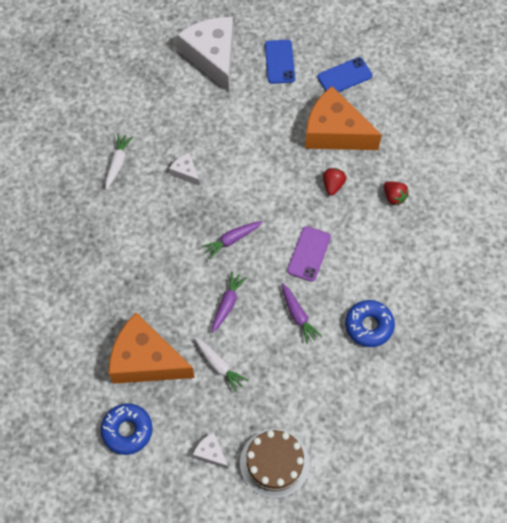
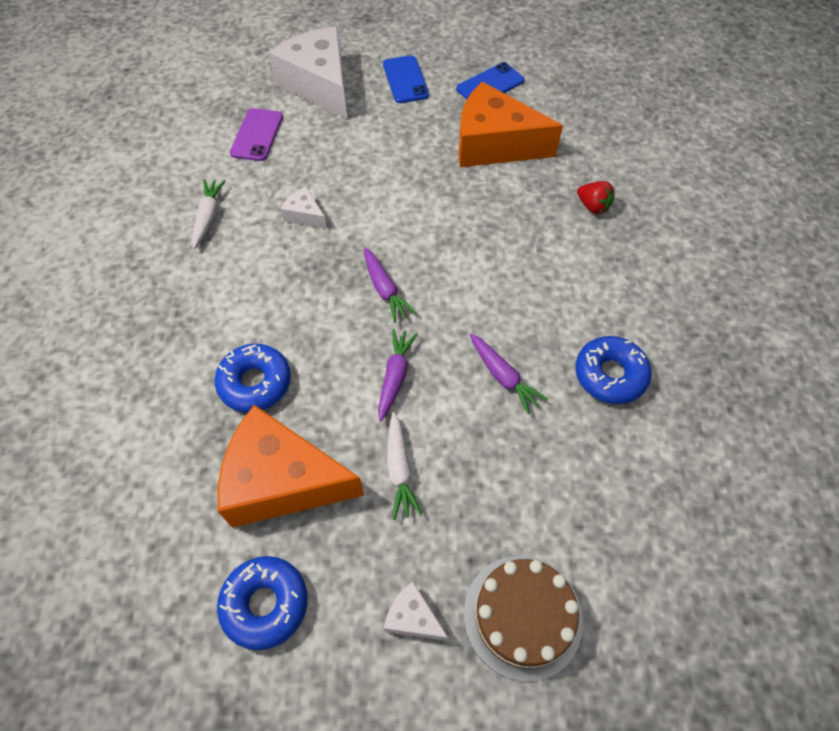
camera: 10 degrees left, 5 degrees down
(136, 293) = (255, 383): none -> blue donut
(219, 365) = (399, 470): white carrot -> white carrot turned 45 degrees clockwise
(232, 240) = (385, 290): purple carrot -> purple carrot turned 75 degrees counterclockwise
(309, 254) = (497, 292): purple phone -> purple phone (257, 135)
(333, 185) = (508, 204): red strawberry -> none

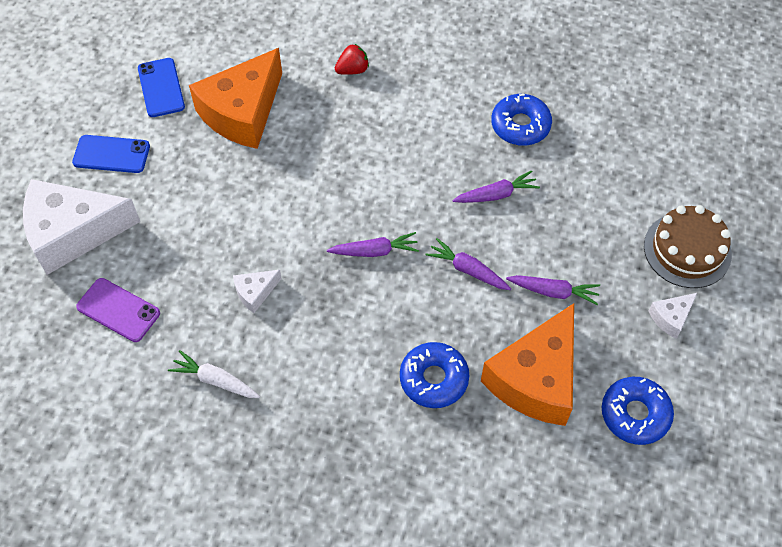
camera: 70 degrees left, 0 degrees up
(399, 470) = (553, 292): white carrot -> purple carrot

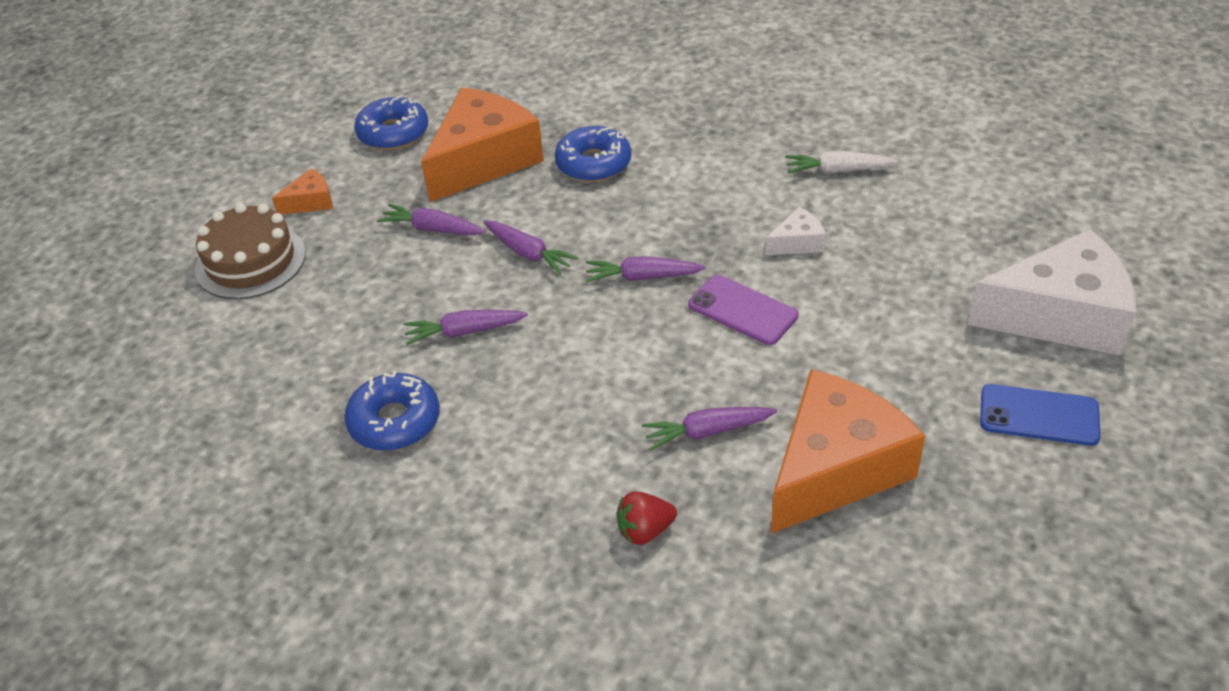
camera: 170 degrees left, 15 degrees down
(118, 310) = (968, 233): purple phone -> purple phone (742, 310)
(161, 88) = (985, 521): blue phone -> none
(215, 380) = (837, 170): white carrot -> white carrot turned 150 degrees clockwise
(320, 130) = (707, 432): none -> purple carrot
(671, 318) = (310, 202): white cheese -> orange cheese

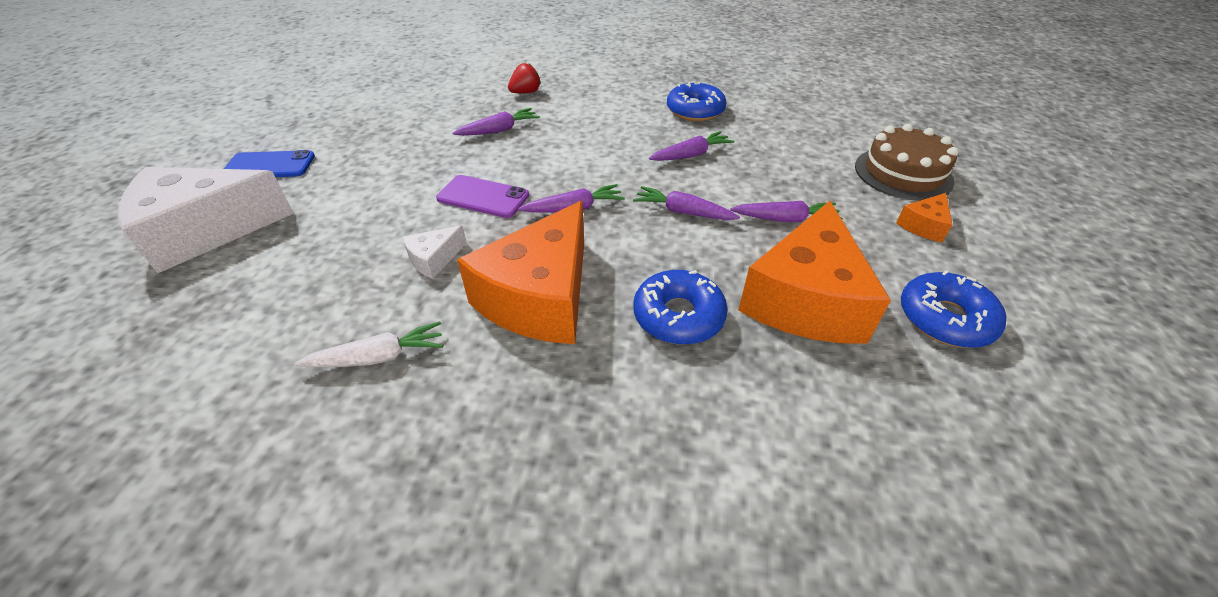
camera: 160 degrees right, 0 degrees up
(835, 468) = (417, 126): orange cheese -> orange cheese (540, 297)

